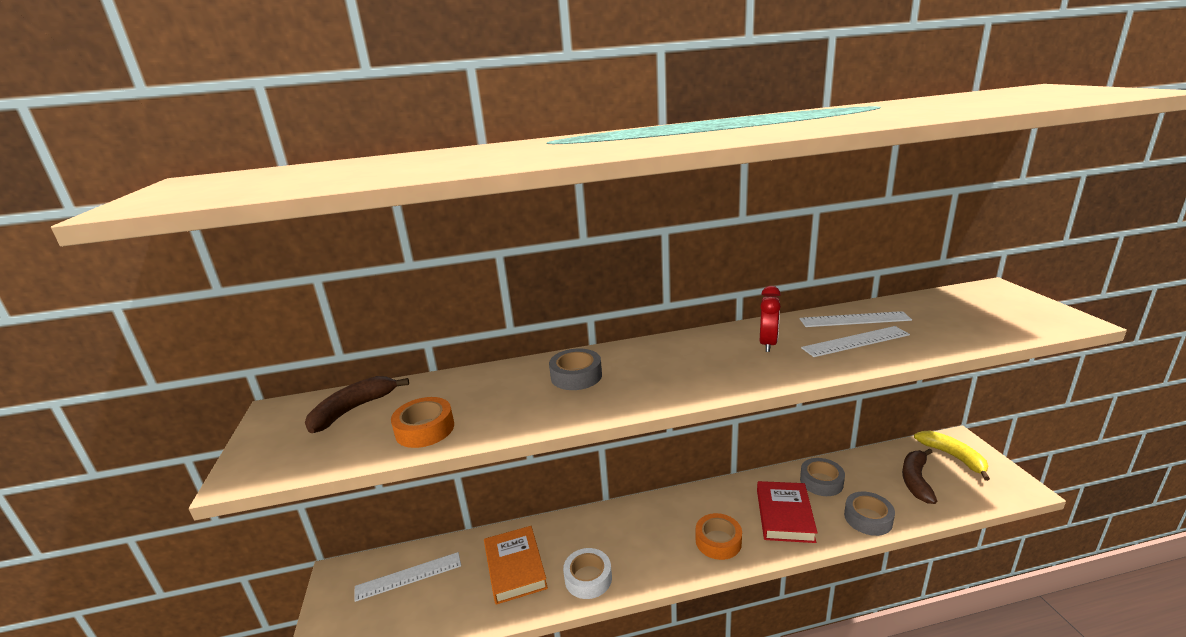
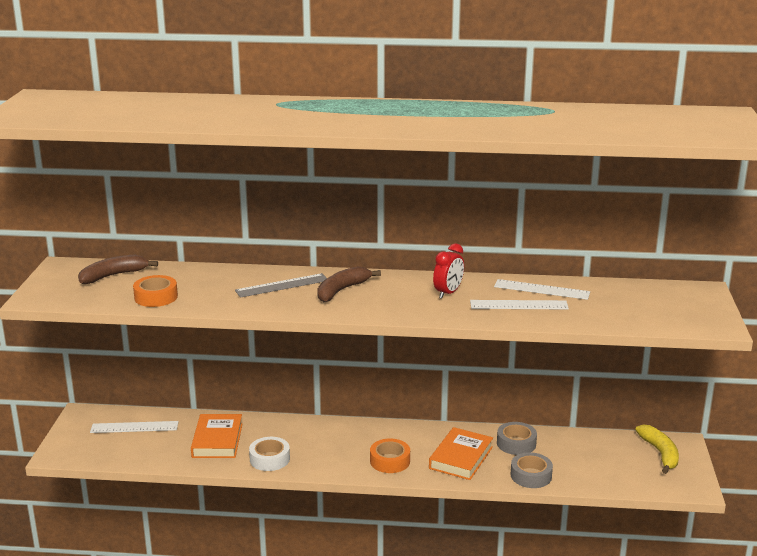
camera: 15 degrees right, 0 degrees up
(576, 376) = (282, 285): grey tape -> grey ruler
(784, 515) = (461, 458): red book -> orange book
(916, 480) = (604, 461): brown banana -> brown banana (342, 290)

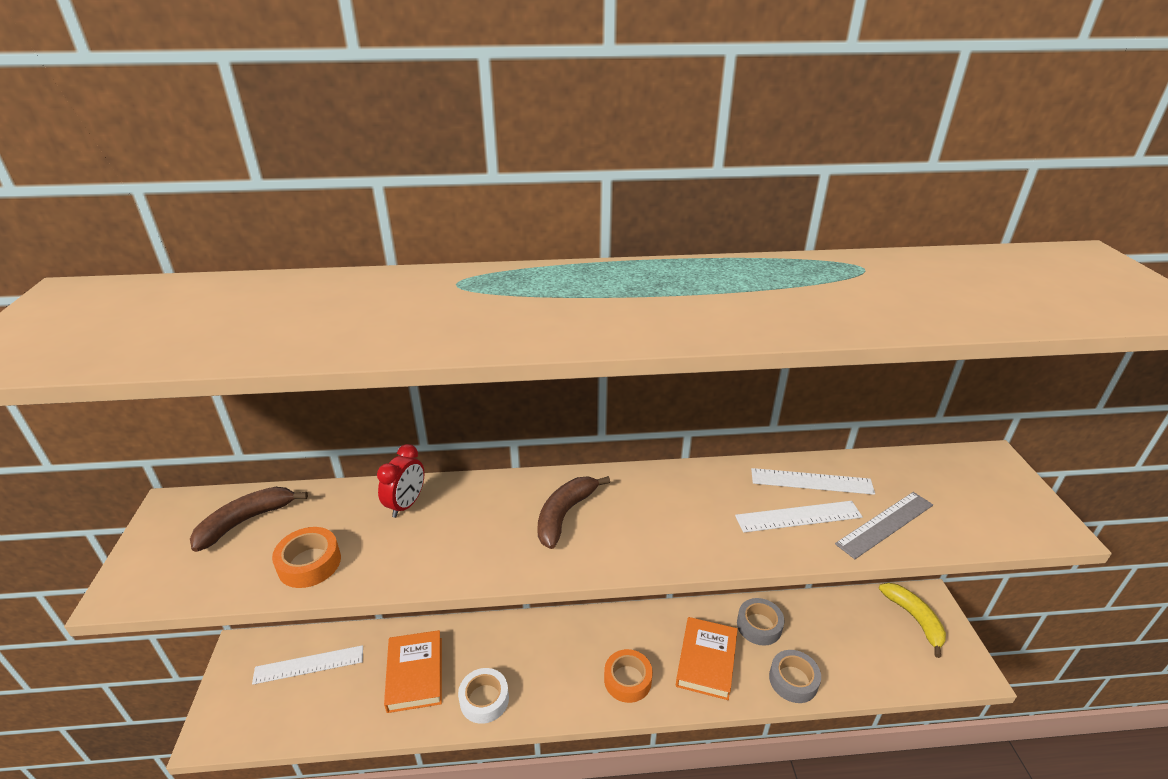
camera: 10 degrees left, 10 degrees up
(282, 285) = (483, 514): grey ruler -> grey ruler (885, 524)
(448, 293) = (702, 503): red clock -> red clock (406, 504)

